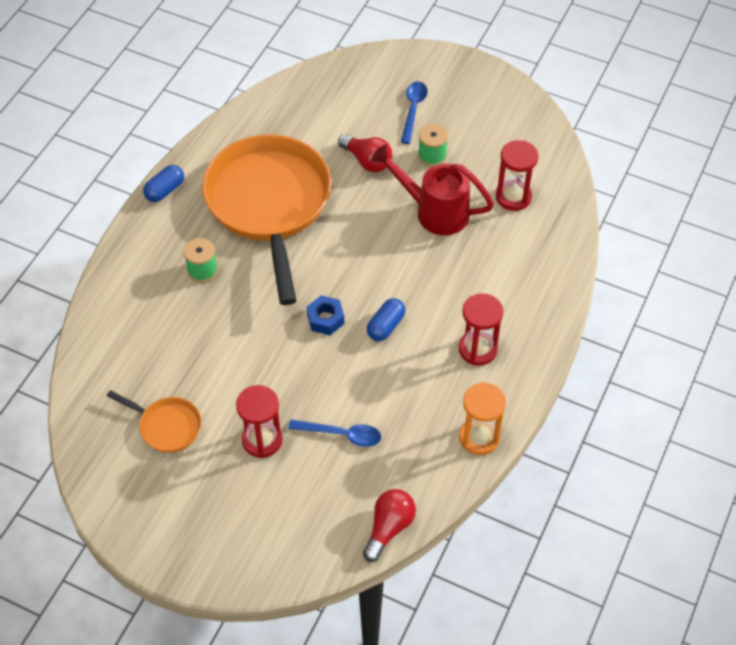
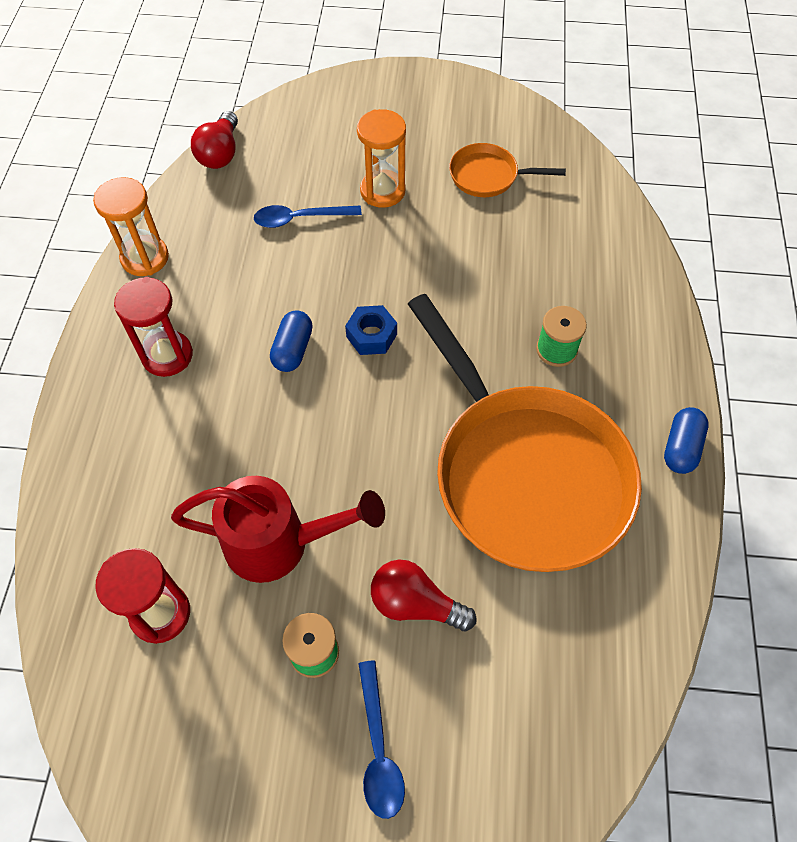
camera: 160 degrees right, 5 degrees up
(262, 440) = (382, 191): red hourglass -> orange hourglass

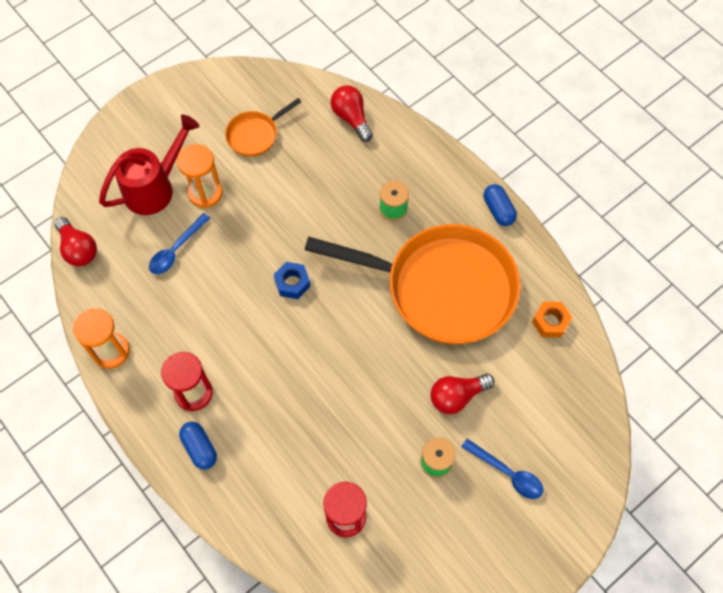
camera: 45 degrees left, 5 degrees up
(279, 543) = (364, 430): red watering can -> red watering can (155, 188)
(293, 349) = (259, 328): blue capsule -> blue capsule (200, 448)
(606, 231) = (351, 118): none -> red light bulb
(617, 626) = (550, 322): none -> orange nut

